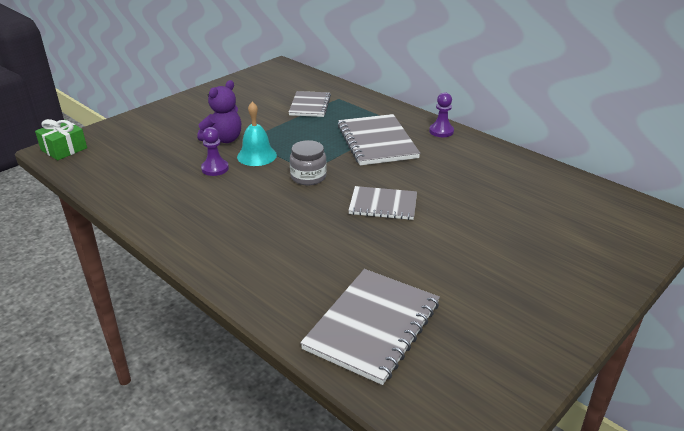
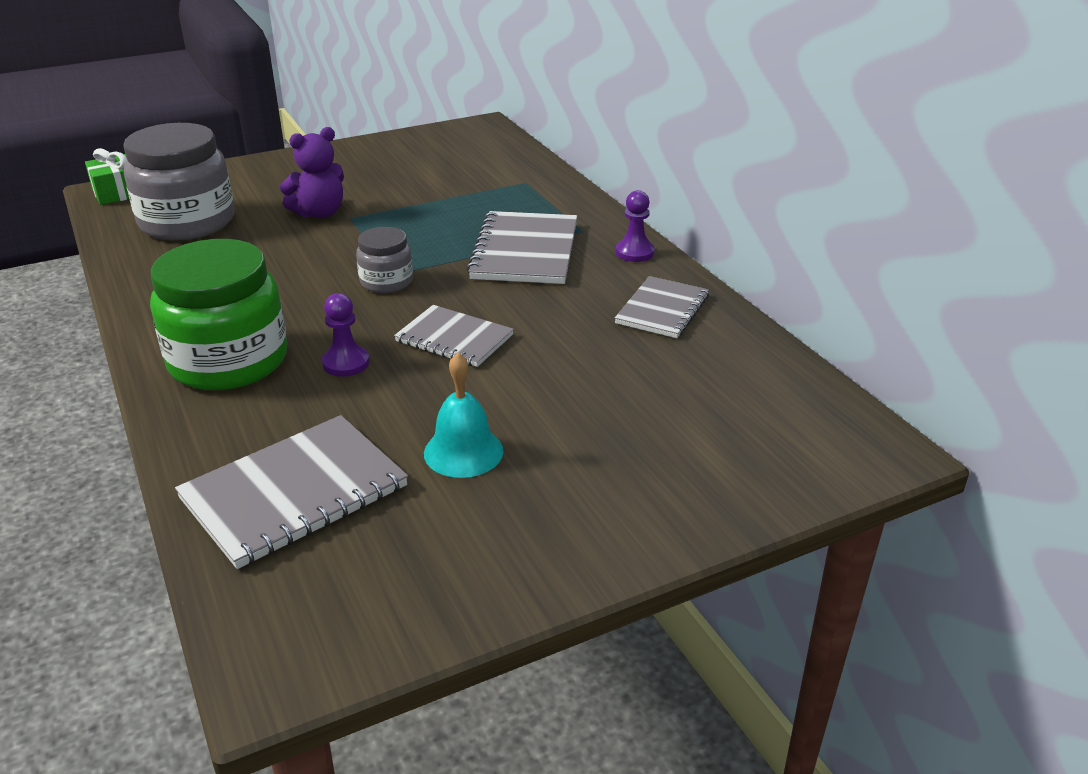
camera: 20 degrees right, 0 degrees up
(135, 161) = (187, 222): none -> grey jar
(215, 168) = (276, 248): purple pawn -> purple pawn (346, 363)
(251, 250) = (228, 361): none -> green jar
(257, 156) = (344, 241): turquoise bell -> turquoise bell (463, 452)
(310, 105) = (475, 186): grey notebook -> grey notebook (662, 309)

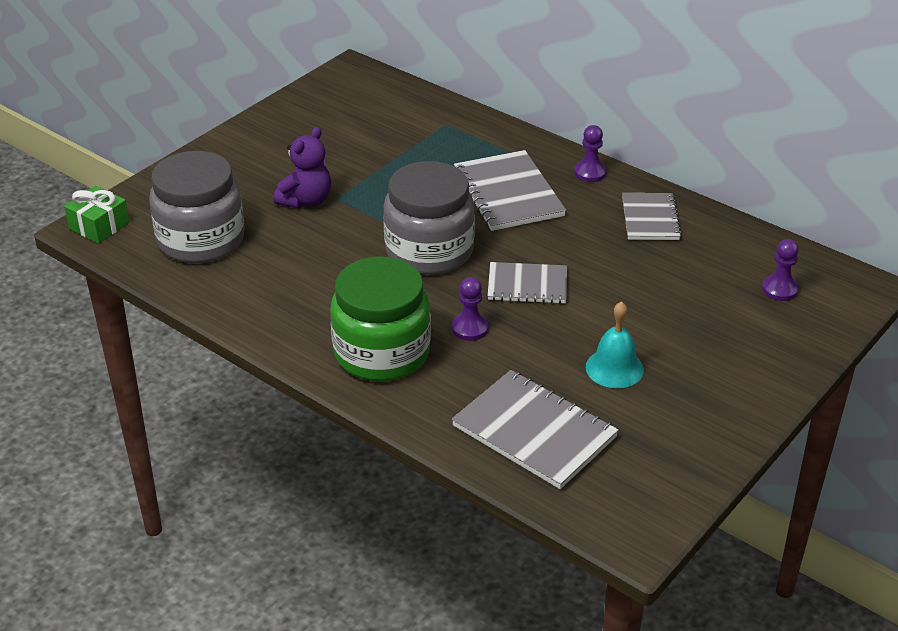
camera: 25 degrees left, 5 degrees up
(294, 493) = (534, 431): grey notebook -> grey notebook turned 75 degrees counterclockwise
(386, 282) = (429, 251): grey jar -> grey jar, size x1.96
(761, 423) = (779, 289): none -> purple pawn

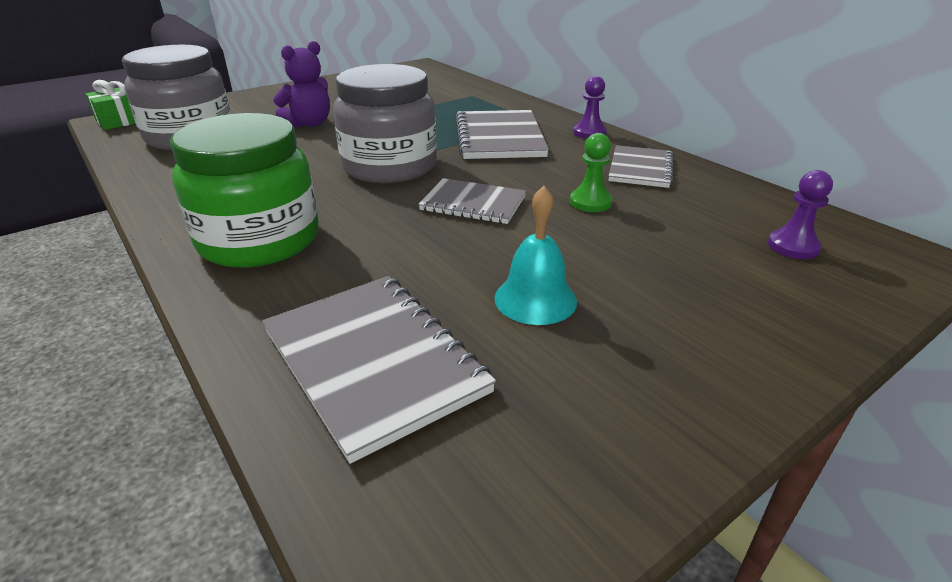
camera: 15 degrees right, 5 degrees down
(470, 328) = (379, 232): purple pawn -> none
(621, 267) = (590, 202): none -> green pawn

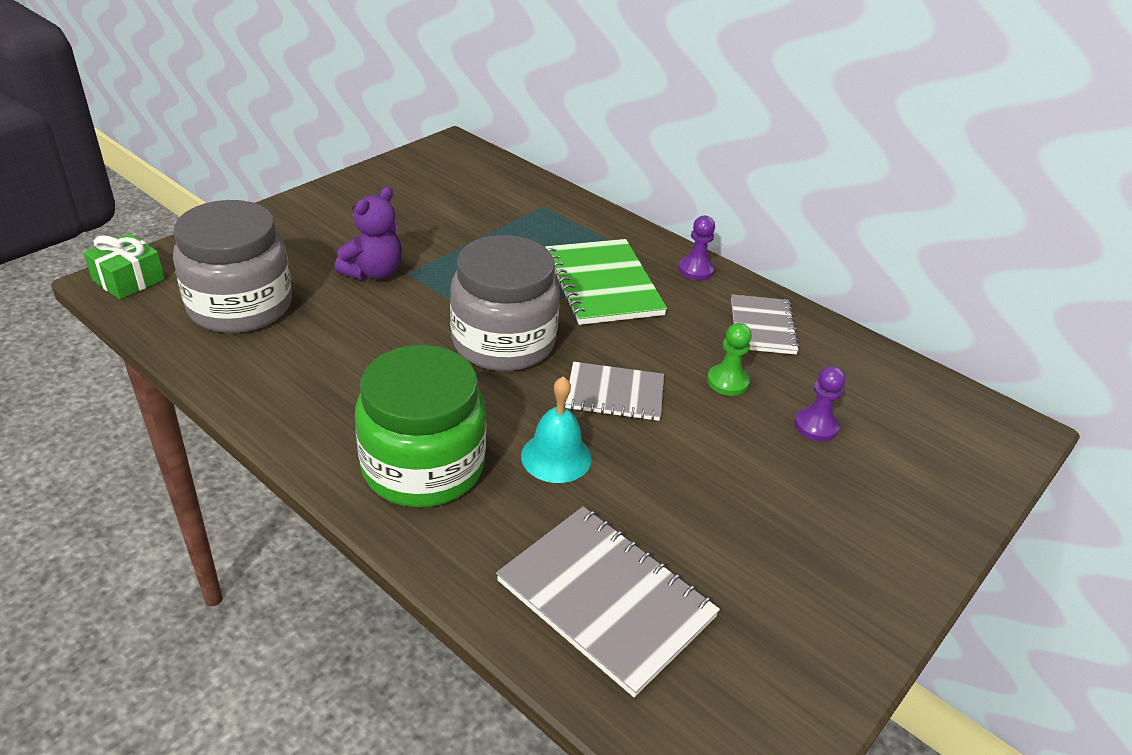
camera: 15 degrees left, 5 degrees up
(499, 137) = (602, 284): grey notebook -> green notebook
(535, 299) = (716, 514): turquoise bell -> turquoise bell (556, 457)
(793, 246) = (918, 425): purple pawn -> purple pawn (816, 426)

